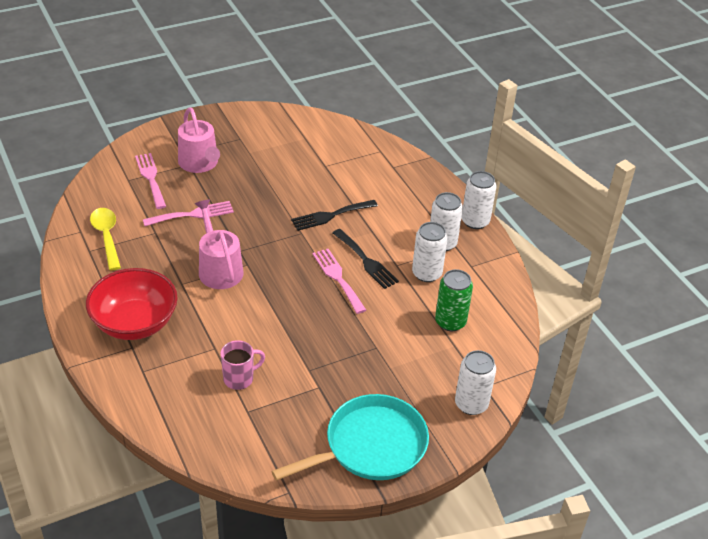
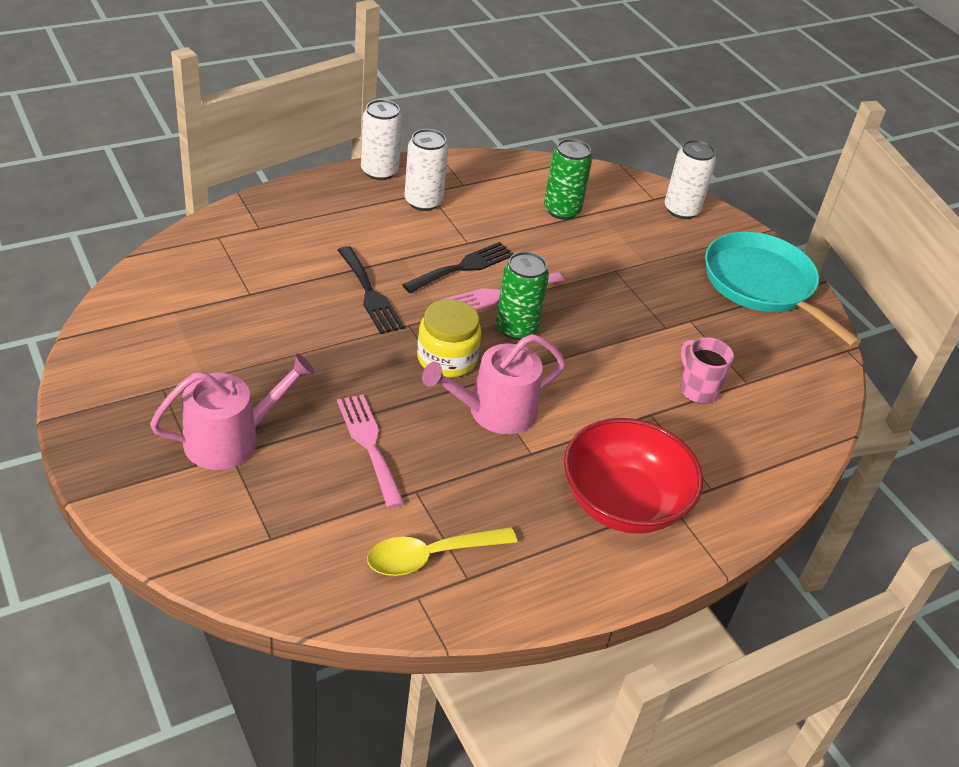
camera: 95 degrees left, 0 degrees up
(151, 178) = (268, 505): pink fork -> none
(268, 249) = (447, 358): none -> yellow jar
(301, 284) = (516, 328): none -> green can
(426, 273) = (481, 219): white can -> none

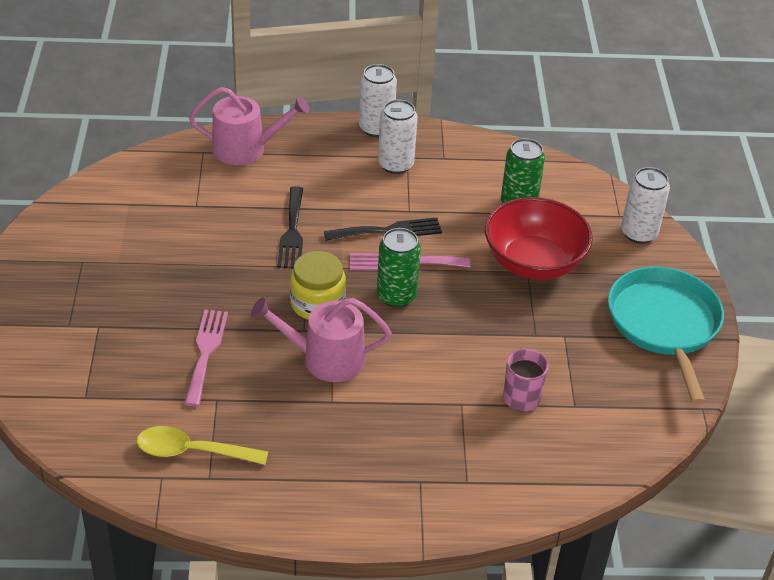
camera: 30 degrees right, 0 degrees up
(231, 439) = (105, 315): pink watering can -> pink watering can (246, 149)
(623, 503) = (378, 466): red bowl -> red bowl (533, 262)

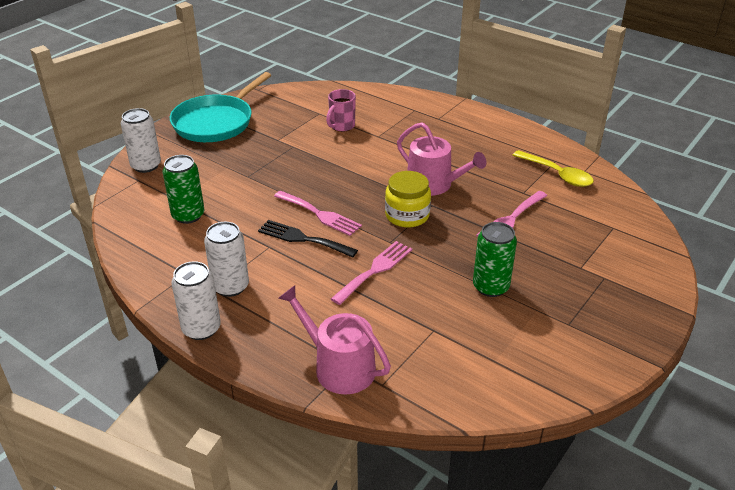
camera: 140 degrees left, 5 degrees down
(292, 232) = (375, 270): black fork -> pink fork
(396, 296) = (349, 198): green can -> green can (490, 287)
(533, 262) = (236, 178): red bowl -> none

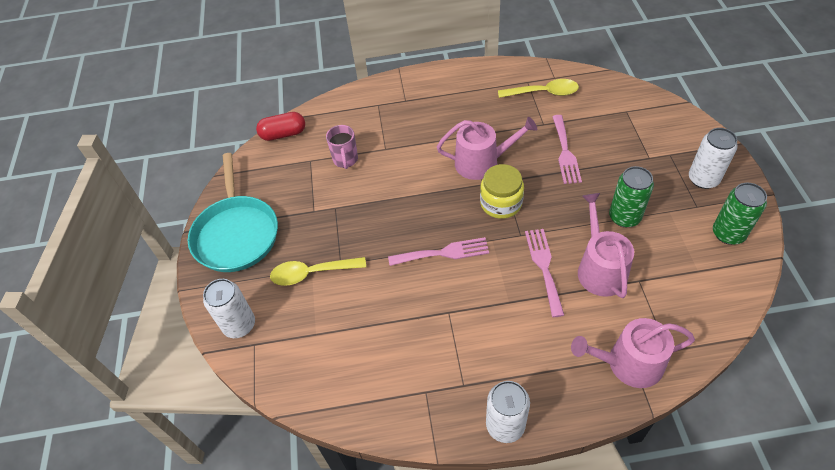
camera: 40 degrees left, 15 degrees up
(188, 215) = (348, 340): green can -> green can (728, 234)
(224, 169) = (312, 273): none -> yellow spoon
(230, 286) = (472, 371): white can -> white can (703, 179)
(303, 239) = (462, 284): black fork -> none
(325, 90) = (283, 134): none -> red capsule
(415, 301) = (600, 268): none -> pink watering can

